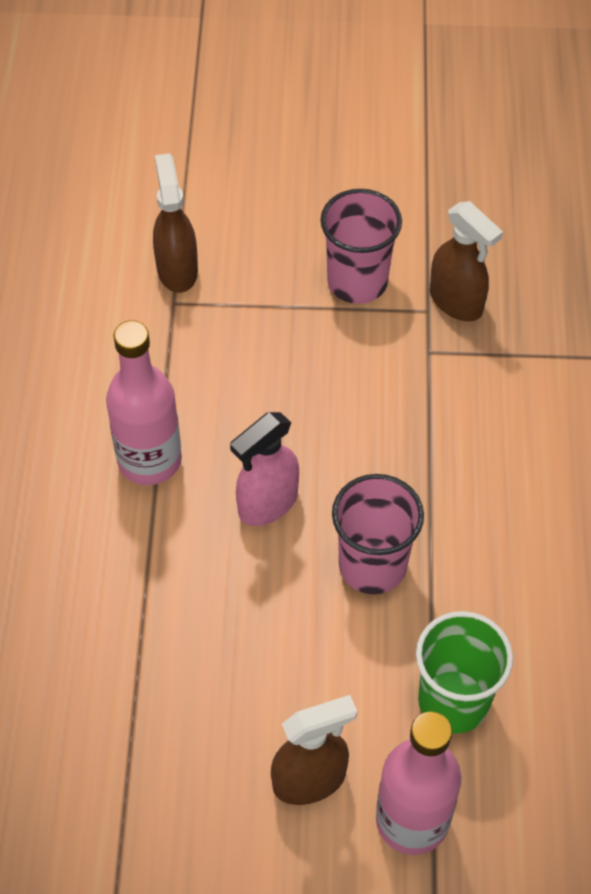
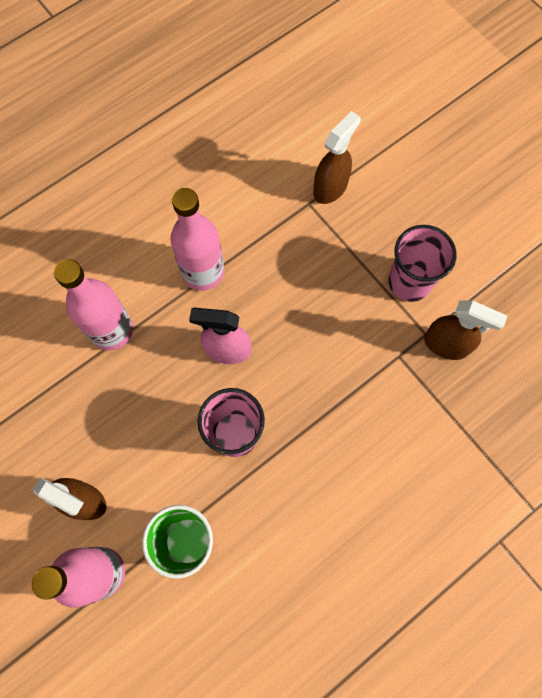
camera: 50 degrees right, 15 degrees up
(126, 604) = (111, 330): none -> pink bottle
(456, 302) = (446, 344): brown spray bottle -> brown spray bottle turned 75 degrees counterclockwise

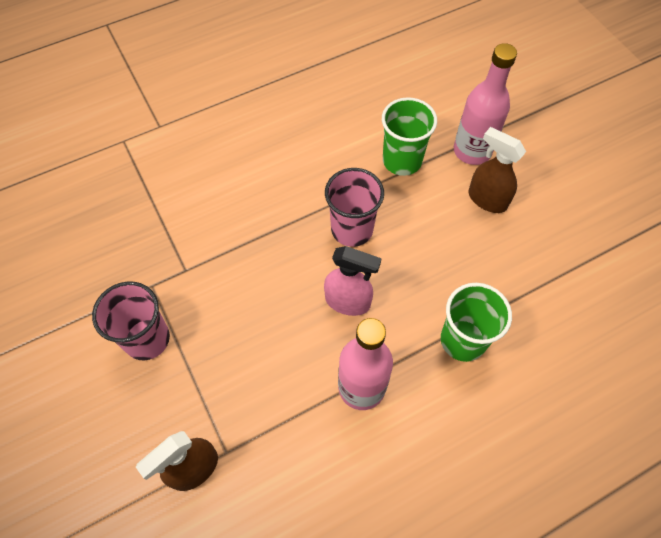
camera: 170 degrees left, 10 degrees down
(111, 330) = (463, 340): pink bottle -> green cup
(446, 344) = (136, 272): brown spray bottle -> none

